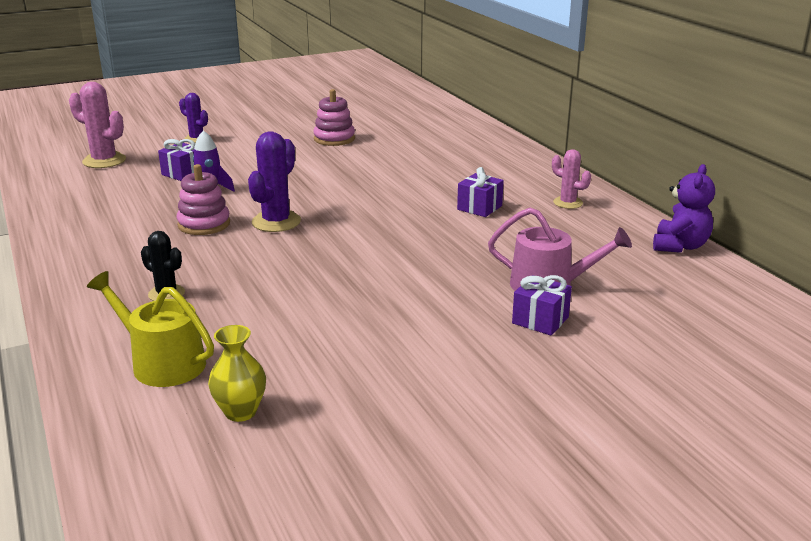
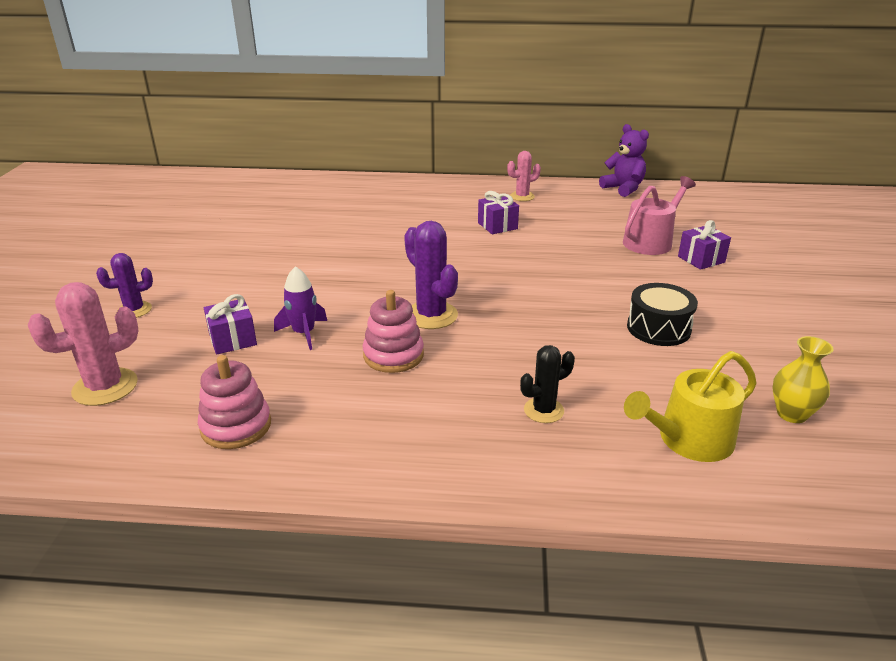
camera: 60 degrees left, 5 degrees up
(334, 139) = (261, 240): pink stacking toy -> pink stacking toy (236, 426)
(349, 320) = (658, 328): none -> black drum

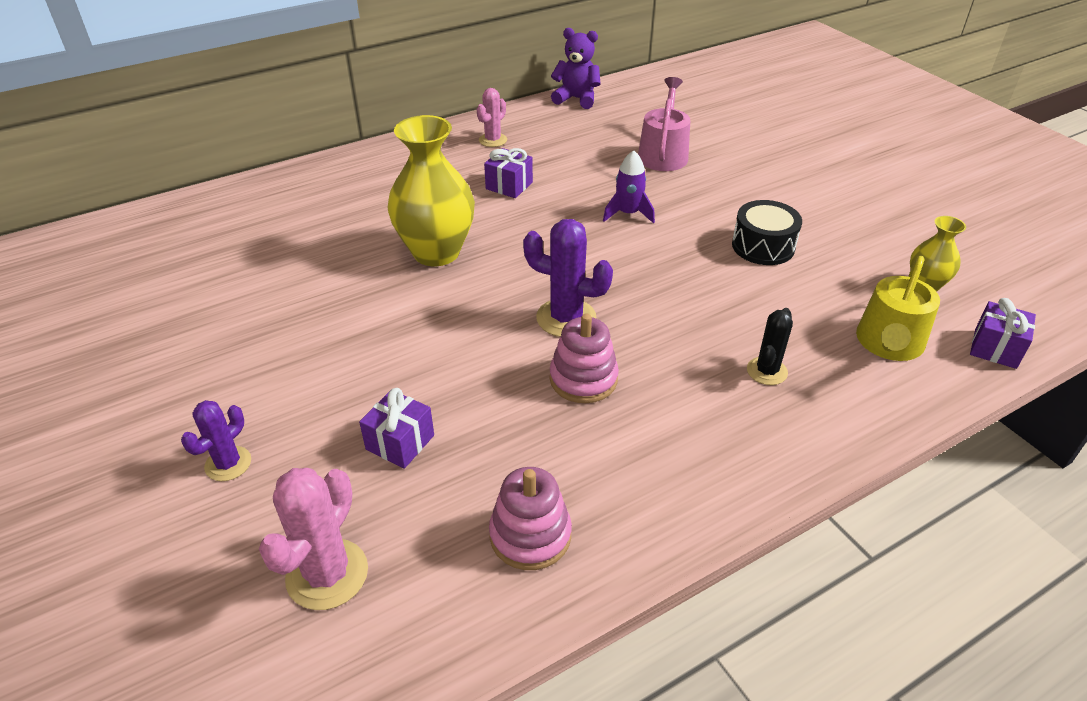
camera: 35 degrees left, 10 degrees up
(304, 333) = (467, 397): purple rocket -> purple rocket (628, 214)
(395, 248) = (436, 252): none -> yellow vase
(701, 259) = (721, 159): purple gift -> purple gift (995, 348)

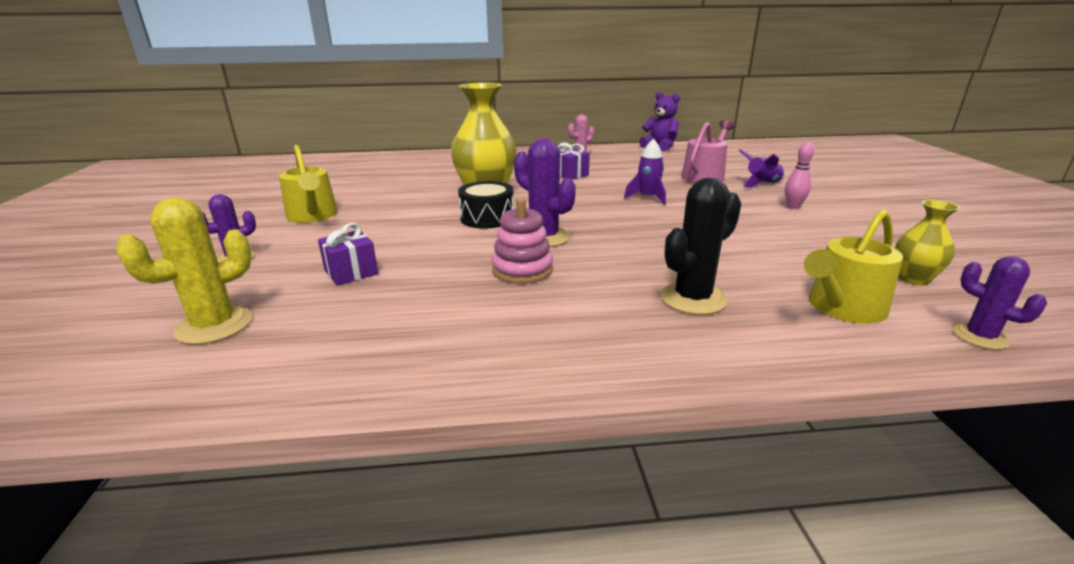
camera: 25 degrees right, 15 degrees down
(246, 356) = (313, 216): none -> yellow watering can
(327, 574) = (214, 325): pink cactus -> yellow cactus
(530, 535) = (378, 345): pink stacking toy -> none
(730, 157) = (762, 184): none -> purple rocket
(763, 246) = (752, 230): black drum -> black drum (487, 218)
(767, 371) = (692, 299): black cactus -> black cactus, size x1.60
(780, 195) = (793, 207): none -> pink bowling pin
(995, 348) = (980, 337): purple gift -> purple cactus

